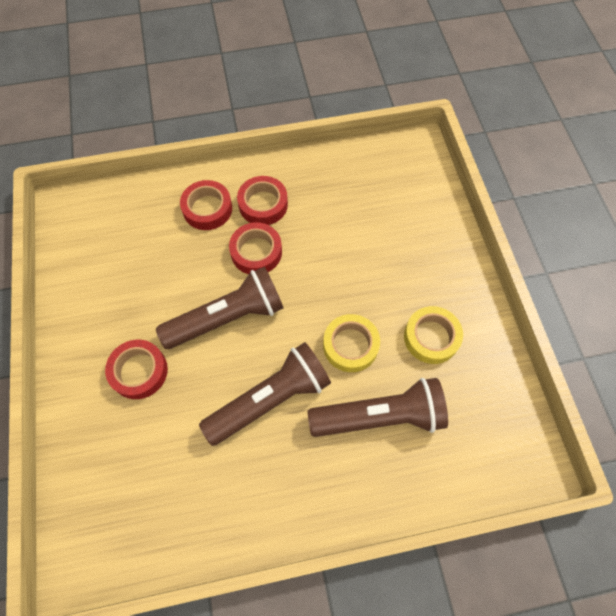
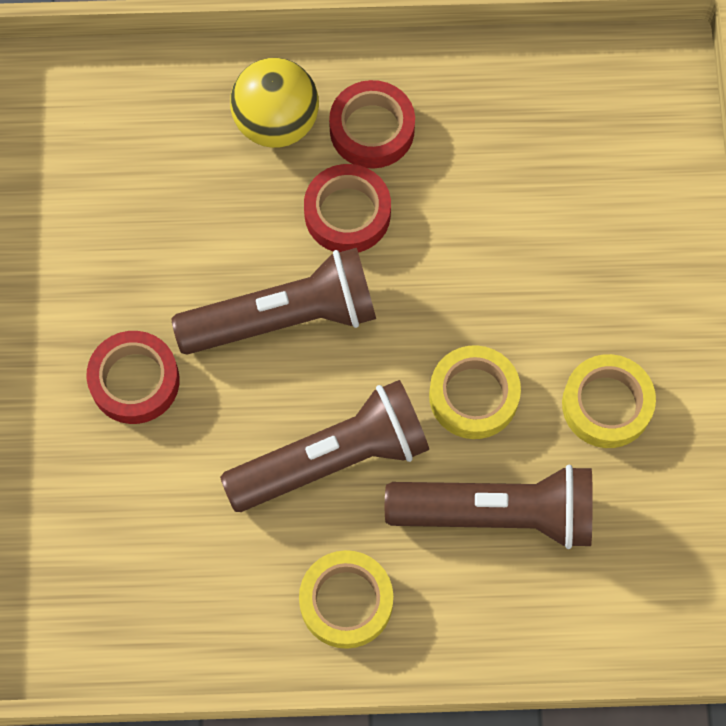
camera: 10 degrees right, 5 degrees up
(207, 209) = (276, 123): red tape -> yellow ball
(294, 493) = (346, 601): none -> yellow tape

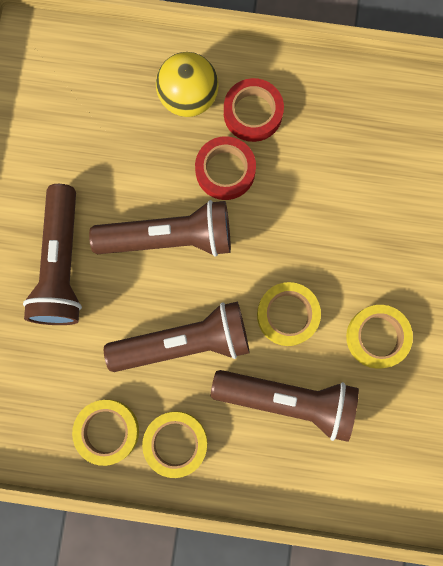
camera: 10 degrees right, 10 degrees up
(135, 381) = (61, 264): red tape -> brown flashlight
(243, 602) = (107, 431): none -> yellow tape

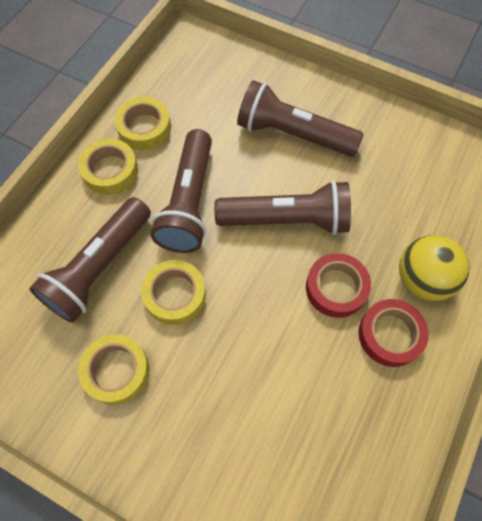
camera: 110 degrees right, 15 degrees down
(169, 237) = (287, 220): brown flashlight -> brown flashlight turned 105 degrees counterclockwise

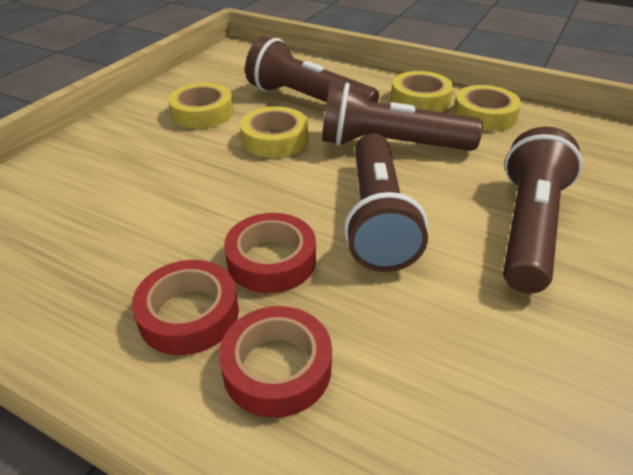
camera: 90 degrees right, 25 degrees down
(422, 280) = (277, 368): yellow ball -> red tape

